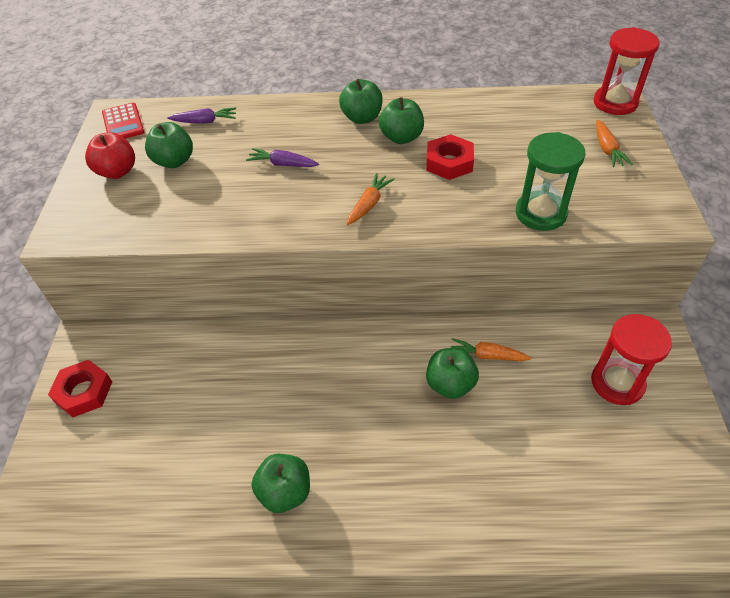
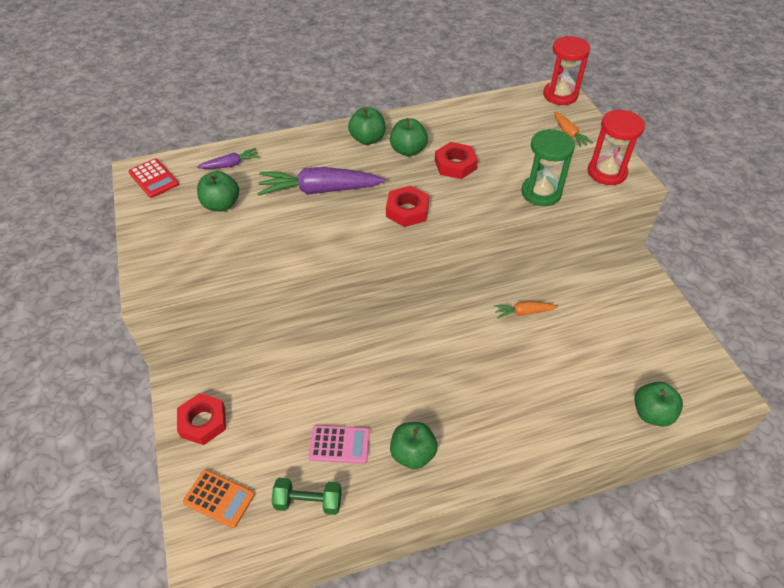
camera: 20 degrees left, 0 degrees up
(60, 481) = (219, 498): none -> orange calculator
(117, 172) = (173, 223): red apple -> none
(147, 514) = (308, 502): none -> green dumbbell
(209, 457) = (339, 444): none -> pink calculator
(283, 164) = (319, 190): purple carrot -> purple carrot, size x1.95
(369, 204) = (407, 210): orange carrot -> red nut
(450, 384) = (504, 340): green apple -> green apple (652, 413)
(617, 383) = (623, 310): red hourglass -> red hourglass (606, 172)

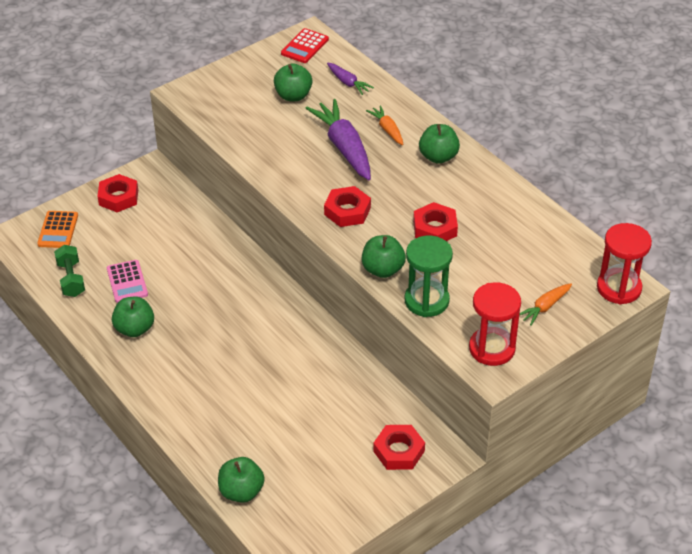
camera: 70 degrees right, 5 degrees down
(408, 151) = (437, 189): green apple -> green apple (383, 269)
(523, 312) = (327, 372): orange carrot -> orange carrot (387, 130)
(624, 290) = (399, 451): none -> red nut

